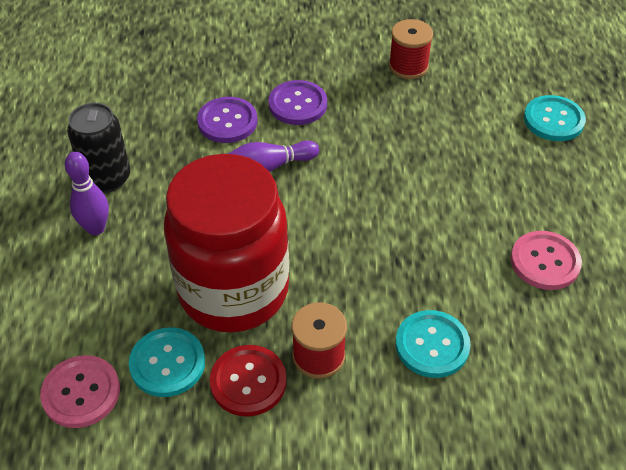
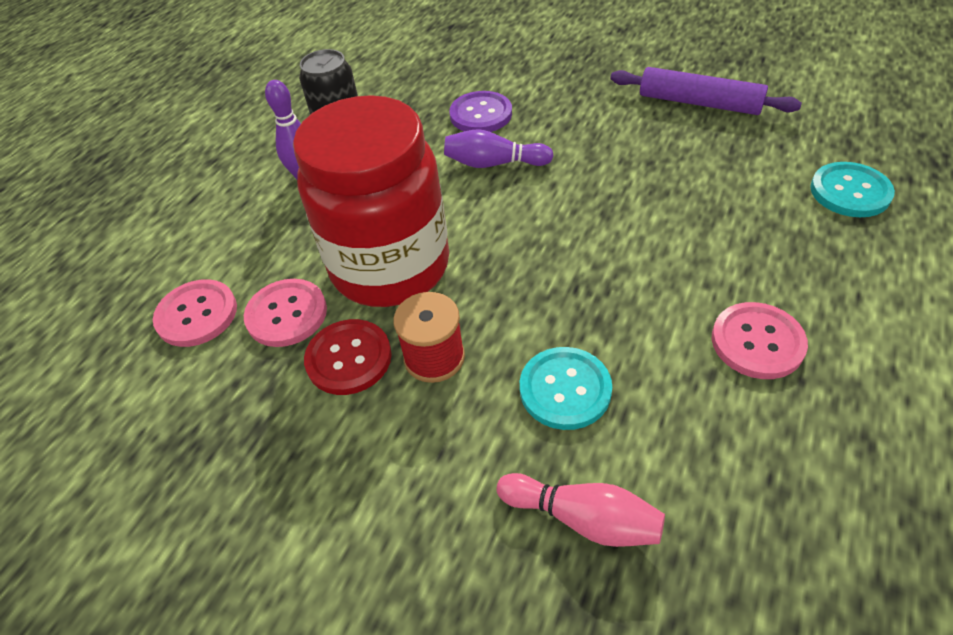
camera: 30 degrees right, 0 degrees up
(167, 363) = (286, 314): turquoise button -> pink button
(297, 104) = (559, 114): purple button -> none
(408, 66) = (699, 103): red spool -> purple rolling pin
(493, 433) = (583, 518): none -> pink bowling pin

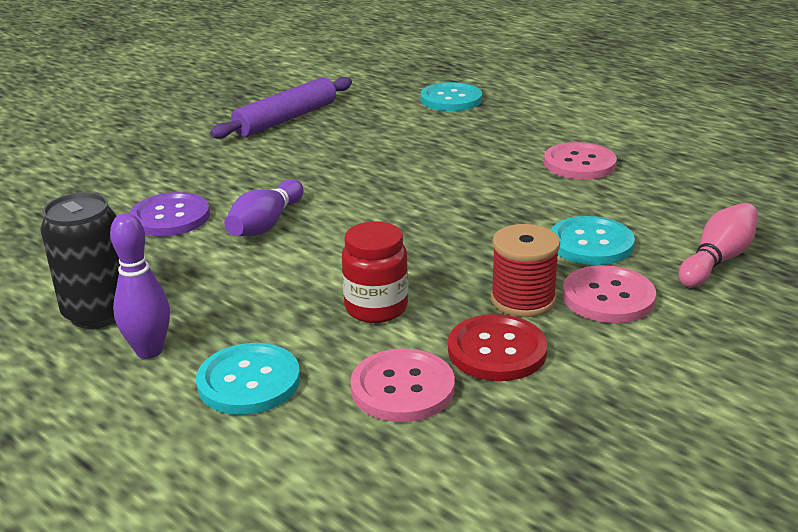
camera: 75 degrees left, 20 degrees down
(197, 314) = (352, 466): pink button -> pink button (608, 297)
(280, 233) = (249, 381): none -> turquoise button
(390, 266) = (376, 308): red jar -> red jar, size x0.44

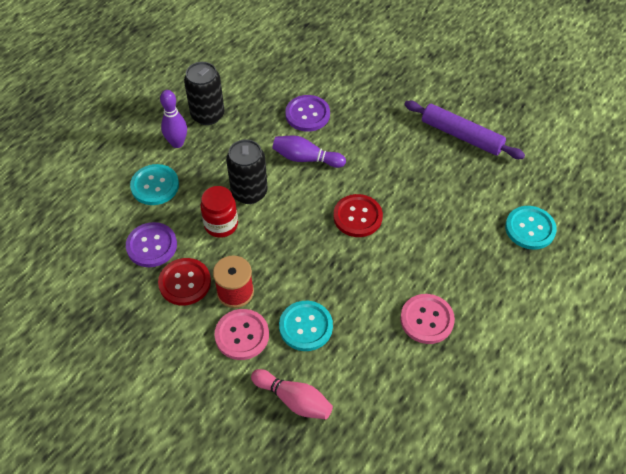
camera: 80 degrees right, 25 degrees up
(314, 277) = (249, 192): none -> black can
(399, 193) = (357, 217): none -> red button
(402, 388) = (151, 246): pink button -> purple button

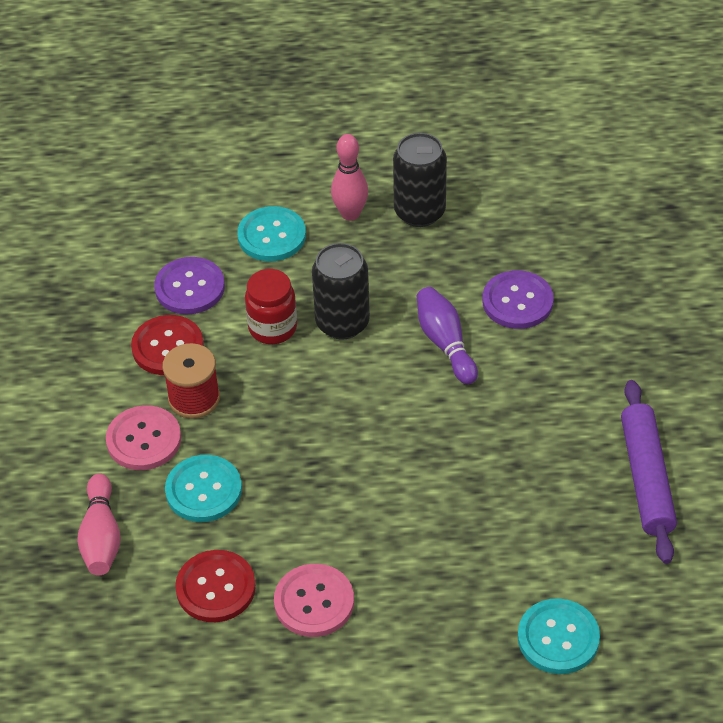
camera: 55 degrees right, 5 degrees down
(177, 143) = (350, 214): purple bowling pin -> pink bowling pin
(357, 217) = (404, 446): red button -> red button (216, 588)

